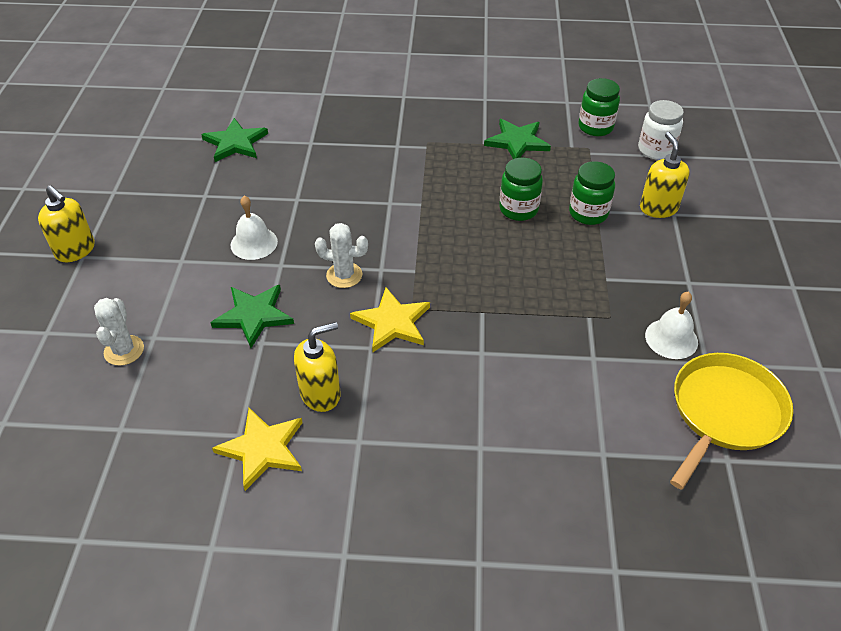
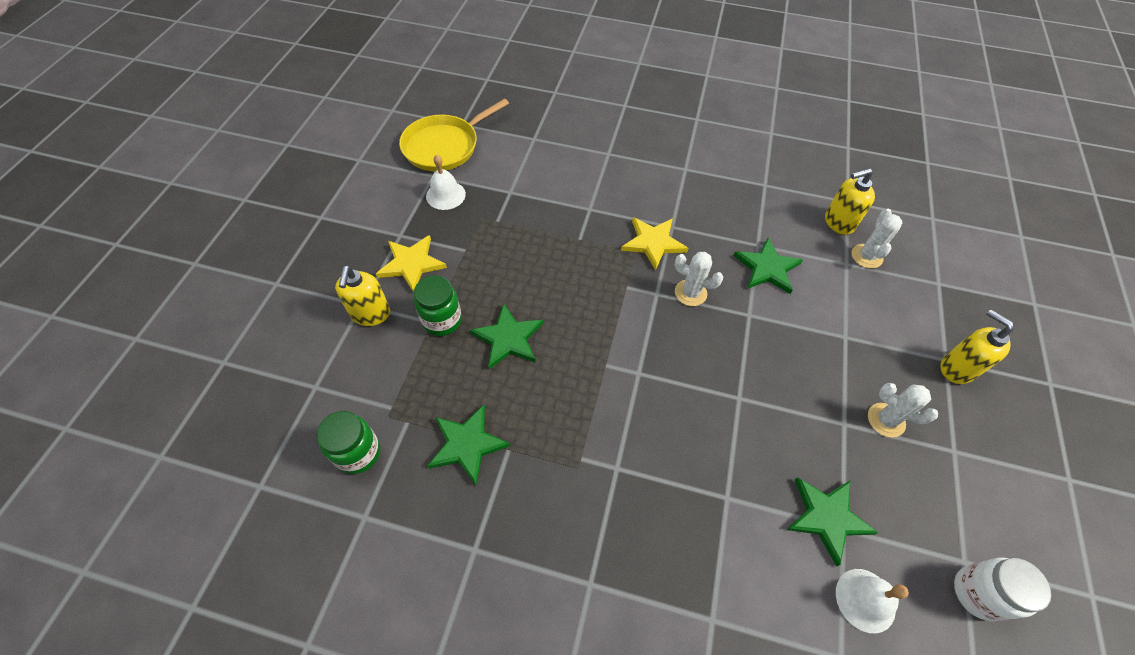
camera: 170 degrees left, 10 degrees up
(166, 203) = (886, 420): none -> white cactus
(254, 243) = (778, 345): white bell -> white bell (865, 600)
(262, 449) = (748, 174): yellow star -> yellow star (411, 264)
(321, 394) = (710, 200): yellow soap dispenser -> yellow soap dispenser (838, 222)
(518, 209) = (508, 338): green jar -> green star
(655, 150) = (314, 397): white jar -> white jar (978, 593)

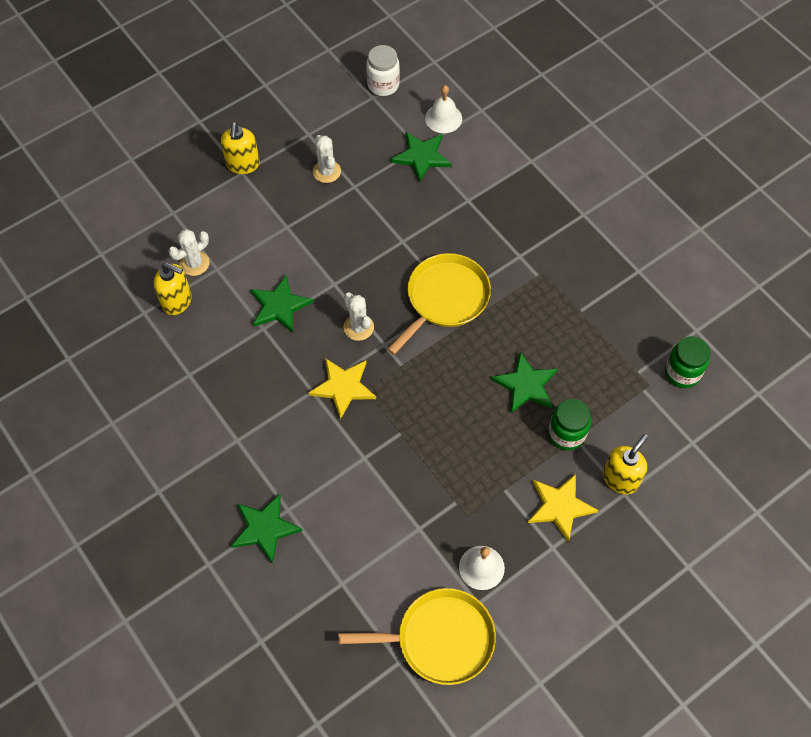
camera: 140 degrees left, 5 degrees up
(467, 444) = (605, 330): green star -> green star (264, 528)
(646, 368) = (445, 299): none -> yellow pan

